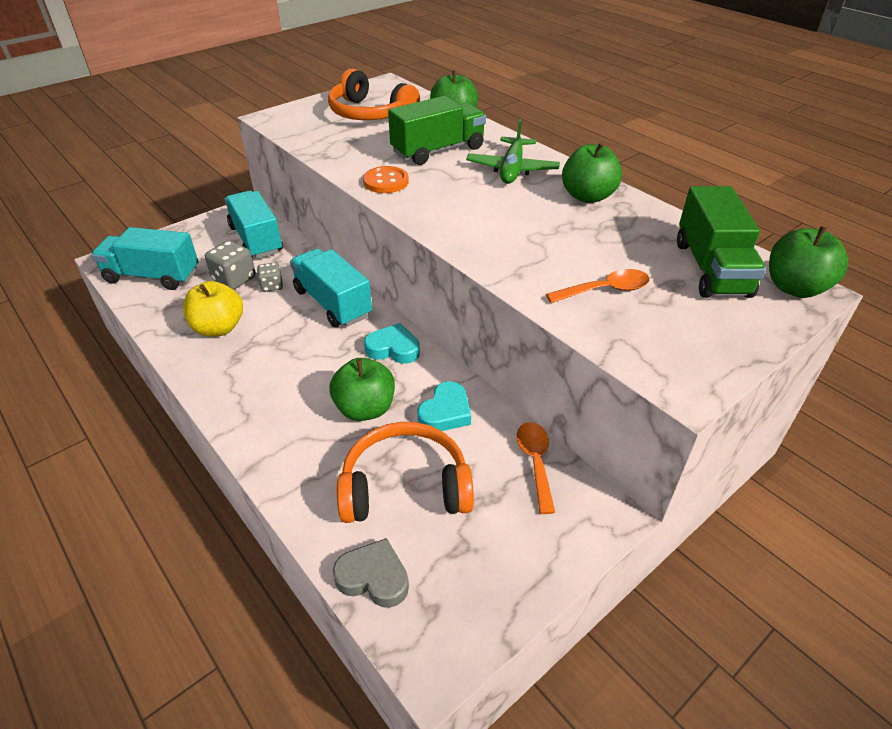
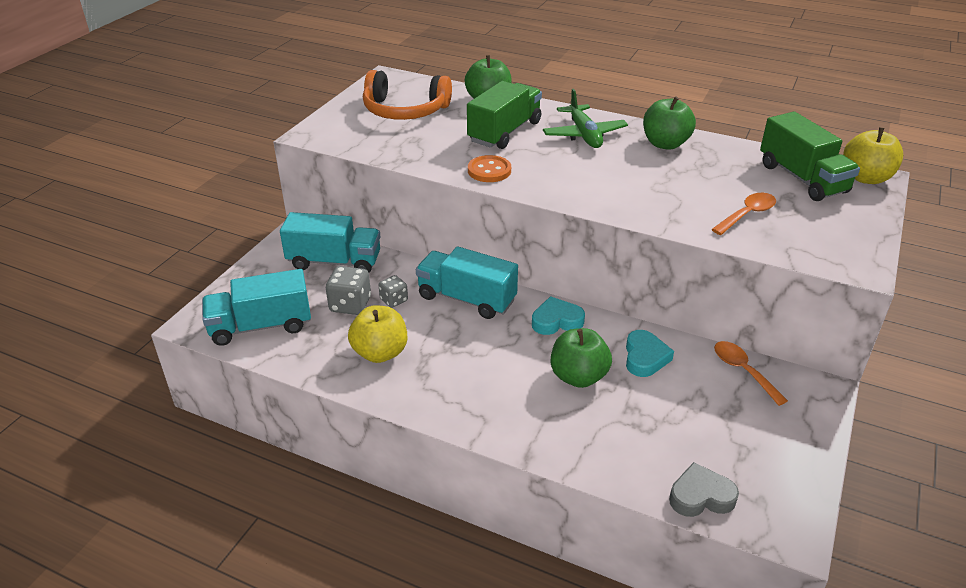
camera: 25 degrees left, 5 degrees down
(256, 239) = (334, 262): turquoise truck -> turquoise truck turned 150 degrees clockwise
(405, 486) = (664, 423): orange headphones -> none
(794, 288) = (866, 178): green apple -> yellow apple

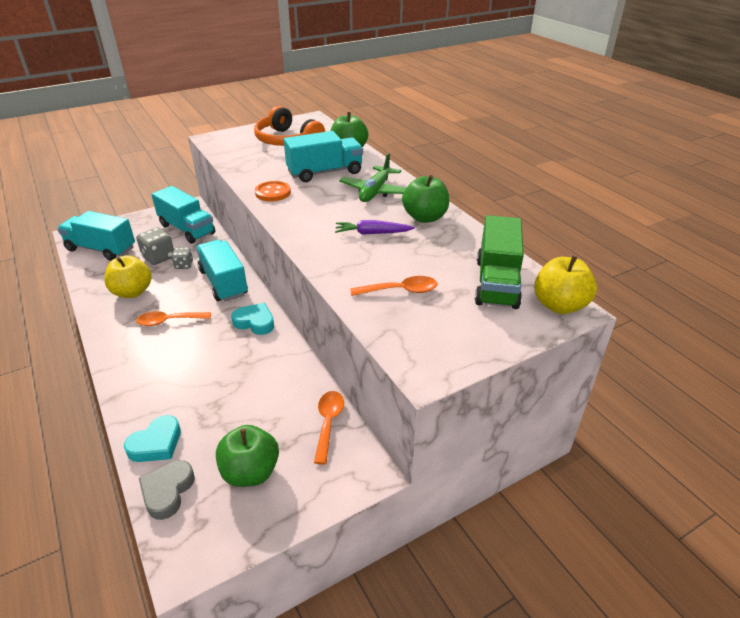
camera: 35 degrees right, 0 degrees up
(469, 361) = (169, 321): none -> orange spoon
(505, 132) = (325, 172): green truck -> turquoise truck
(578, 376) = (214, 365): green apple -> green apple (250, 472)
(645, 357) = (274, 375): turquoise heart -> turquoise heart (156, 444)
(646, 175) = (372, 233): none -> purple carrot
(701, 496) = (167, 491): grey heart -> grey heart turned 105 degrees counterclockwise

